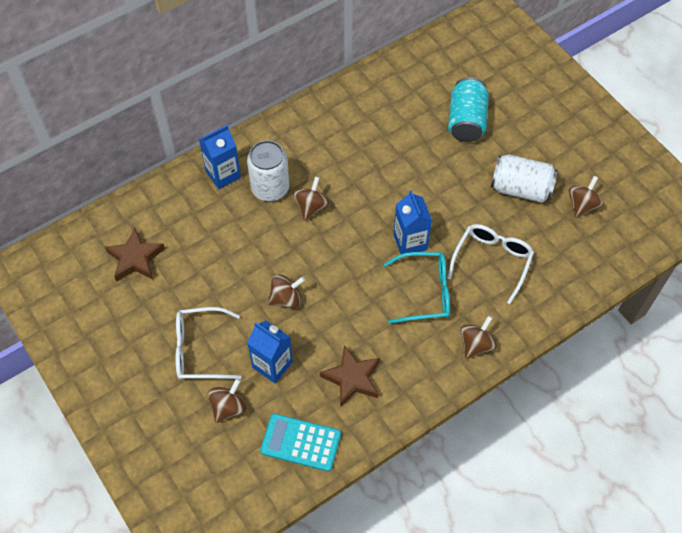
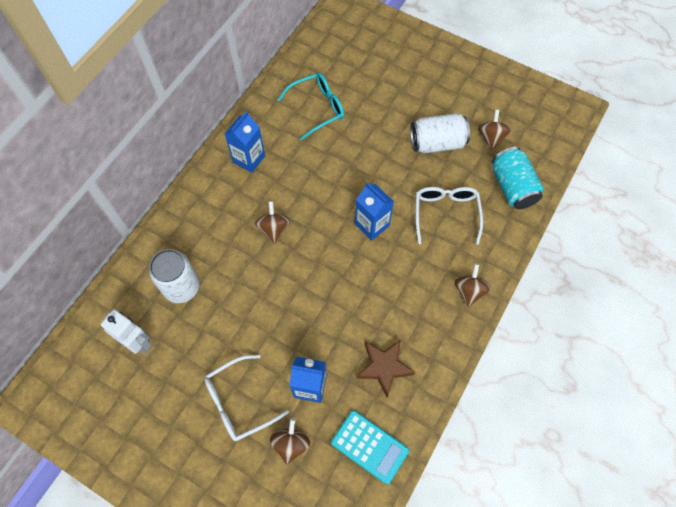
camera: 25 degrees left, 5 degrees up
(135, 258) = (138, 342): brown star -> white robot
(223, 174) = (182, 231): blue carton -> blue carton (249, 159)
(270, 188) = (230, 226): white can -> white can (181, 287)
(286, 299) = (293, 320): brown spinning top -> none
(300, 442) = (369, 446): turquoise calculator -> turquoise calculator turned 135 degrees counterclockwise
(424, 292) = (405, 264): turquoise glasses -> turquoise glasses (317, 108)
(466, 121) = (365, 103): turquoise can -> turquoise can (512, 187)

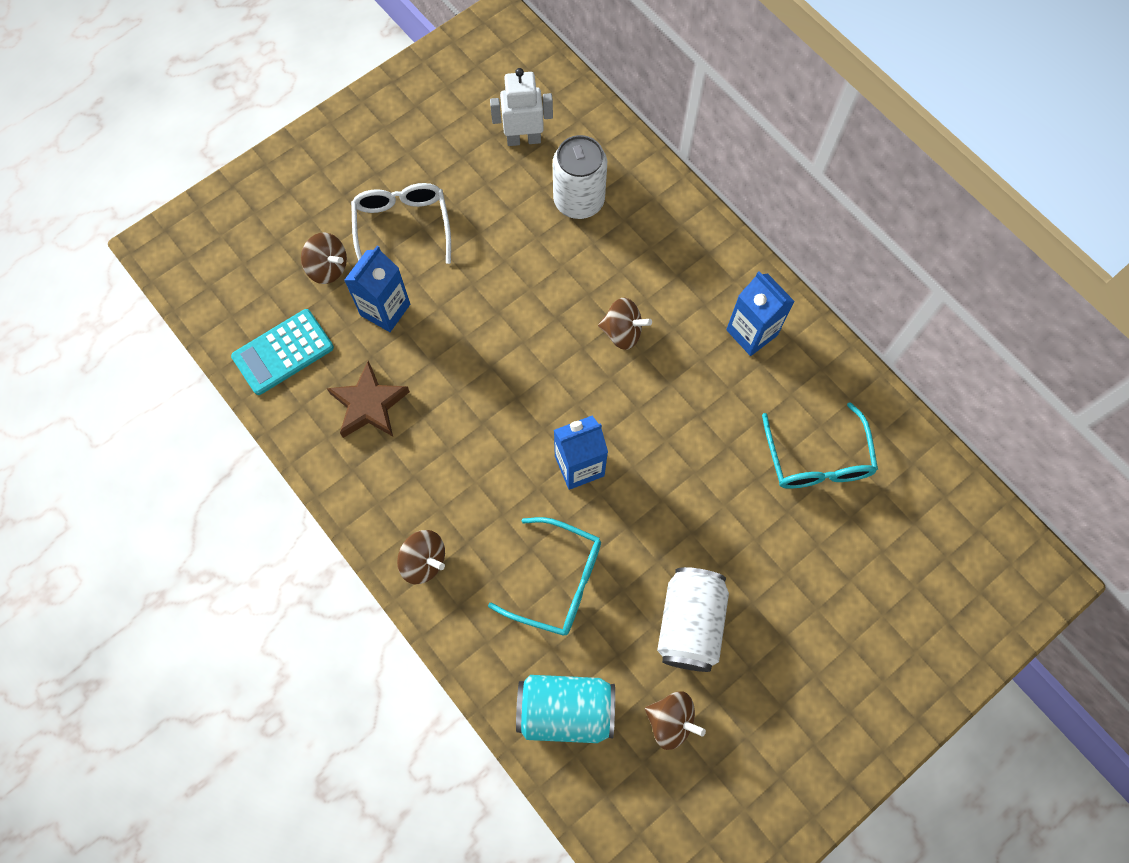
camera: 110 degrees right, 5 degrees up
(138, 342) = (523, 139): white robot -> white robot turned 150 degrees counterclockwise
(446, 214) = (557, 581): white glasses -> turquoise glasses

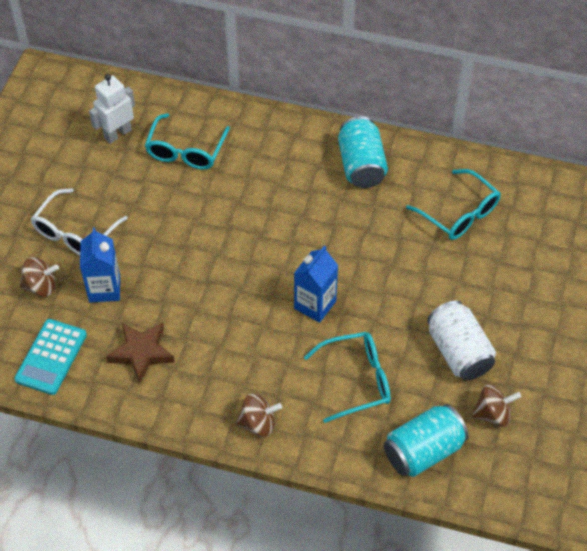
camera: 35 degrees left, 15 degrees down
(402, 227) = (75, 232): white glasses -> white glasses turned 105 degrees counterclockwise
(579, 200) = (186, 150): white can -> turquoise glasses
(622, 332) = (279, 211): brown spinning top -> none
(751, 332) = (361, 165): blue carton -> turquoise can

